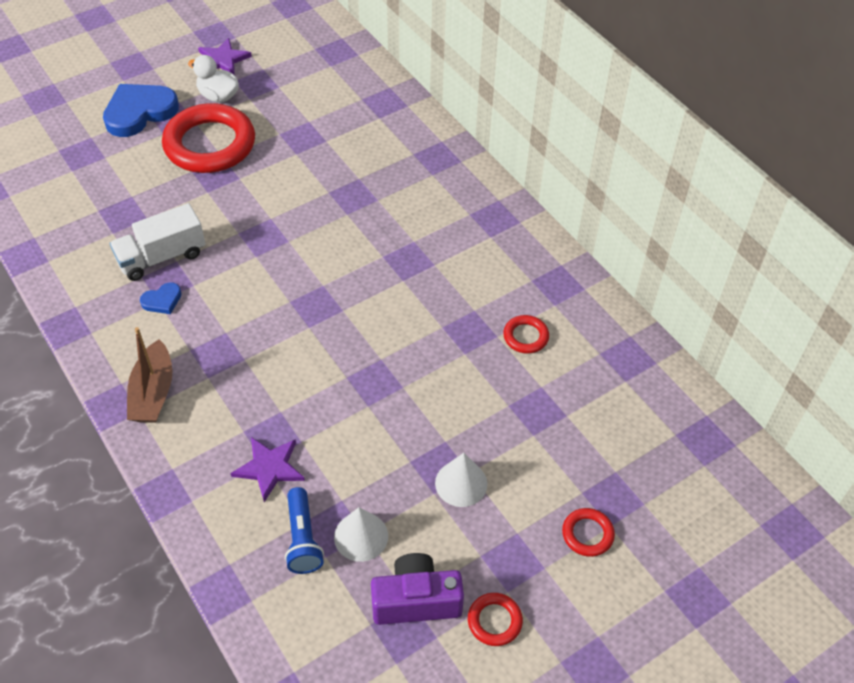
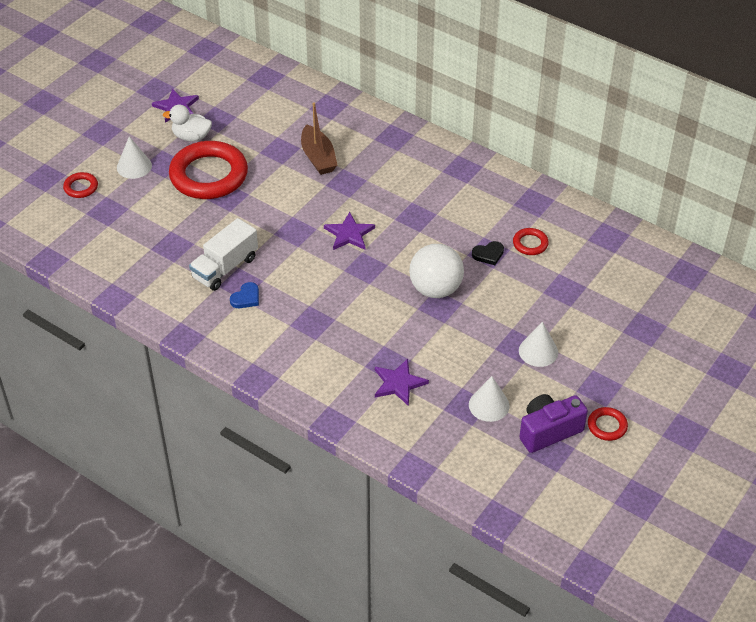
camera: 20 degrees left, 5 degrees down
(139, 112) = (134, 166): blue heart -> white cone
(153, 393) = (281, 362): brown boat -> brown boat (318, 157)
(303, 539) = (449, 419): blue flashlight -> none
(320, 259) = (349, 234): none -> purple star
(381, 359) = (435, 289): none -> white ball
(468, 334) = (488, 254): none -> black heart
(587, 534) = (639, 355): red ring -> red ring (81, 187)

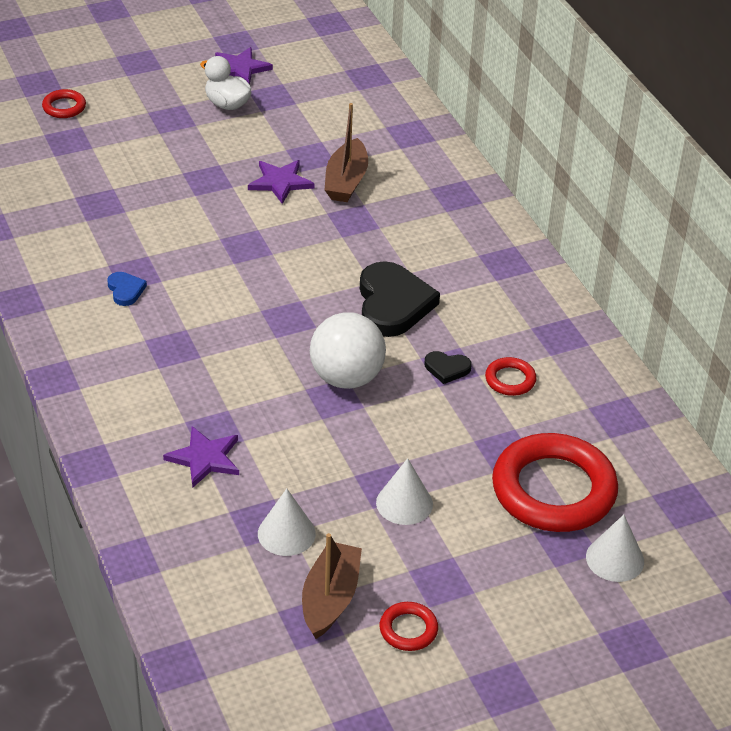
camera: 30 degrees right, 5 degrees down
(134, 166) = (138, 109): white cone -> white cone (615, 559)
(209, 175) = (207, 150): red ring -> red ring (553, 490)
(225, 268) = (133, 250): white truck -> none
(246, 298) = (125, 290): blue heart -> blue heart turned 90 degrees counterclockwise
(349, 234) = (303, 275): purple star -> purple star (280, 182)
(420, 227) = (393, 304): none -> black heart
(548, 431) = (330, 598): purple camera -> brown boat

